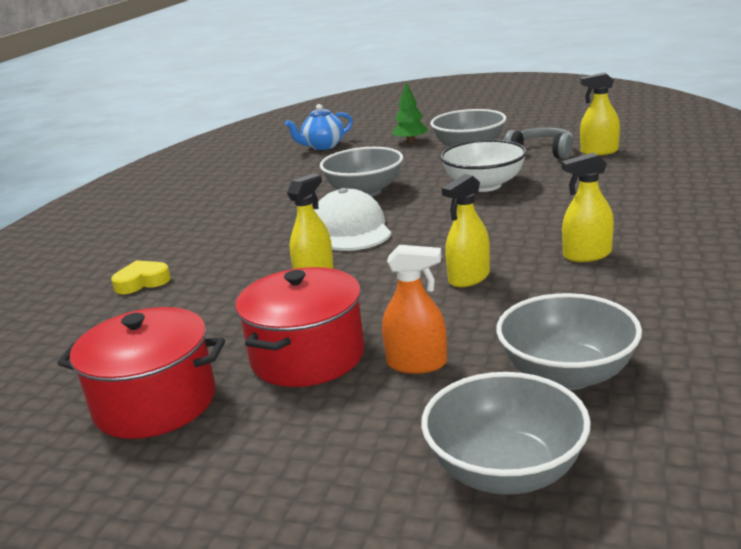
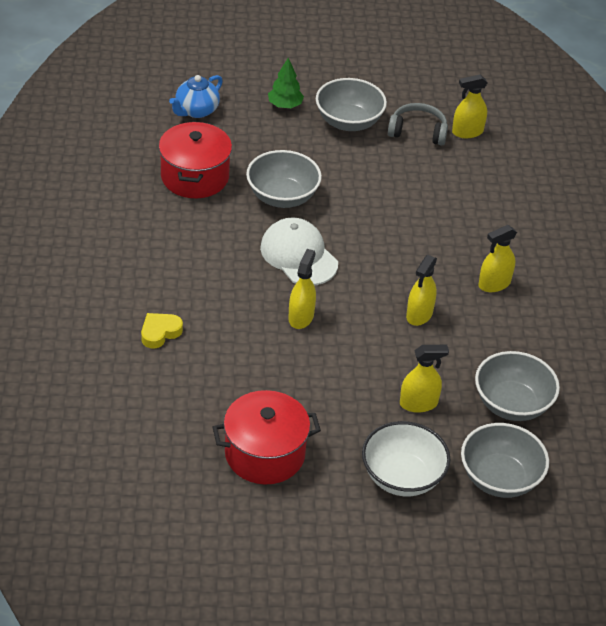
camera: 25 degrees left, 20 degrees up
(307, 356) = (343, 403): red pot -> red pot (195, 177)
(417, 364) = (418, 403): orange spray bottle -> yellow spray bottle
(484, 185) = (385, 187): white bowl -> white bowl (402, 477)

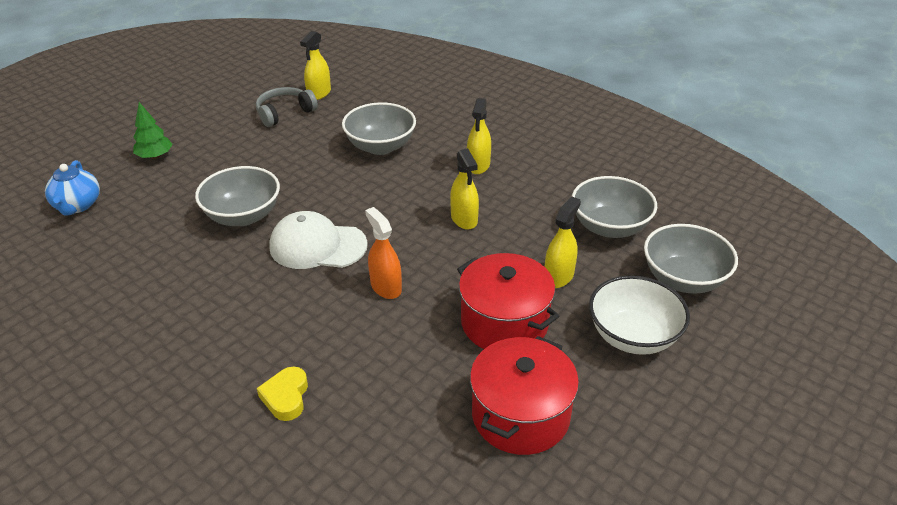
camera: 45 degrees left, 5 degrees down
(195, 177) = (144, 252): red pot -> red pot (504, 323)
(301, 317) = (386, 287): yellow spray bottle -> orange spray bottle
(349, 122) = (224, 137): grey bowl -> grey bowl (380, 146)

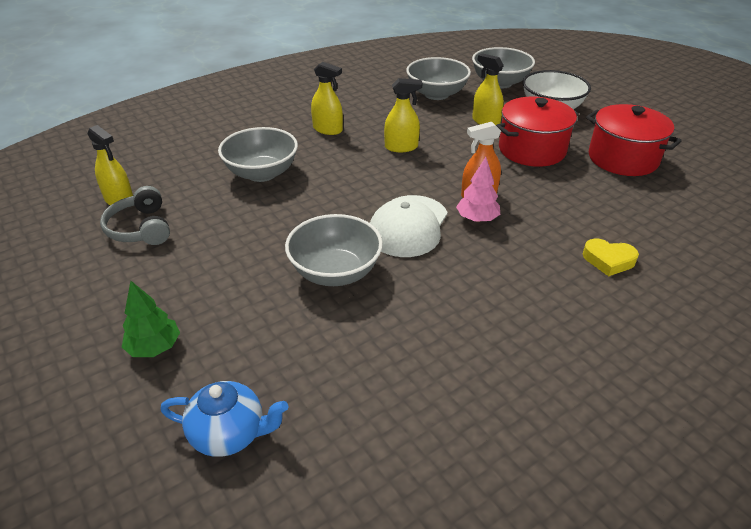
camera: 75 degrees left, 0 degrees up
(340, 290) = (477, 219): none -> pink tree

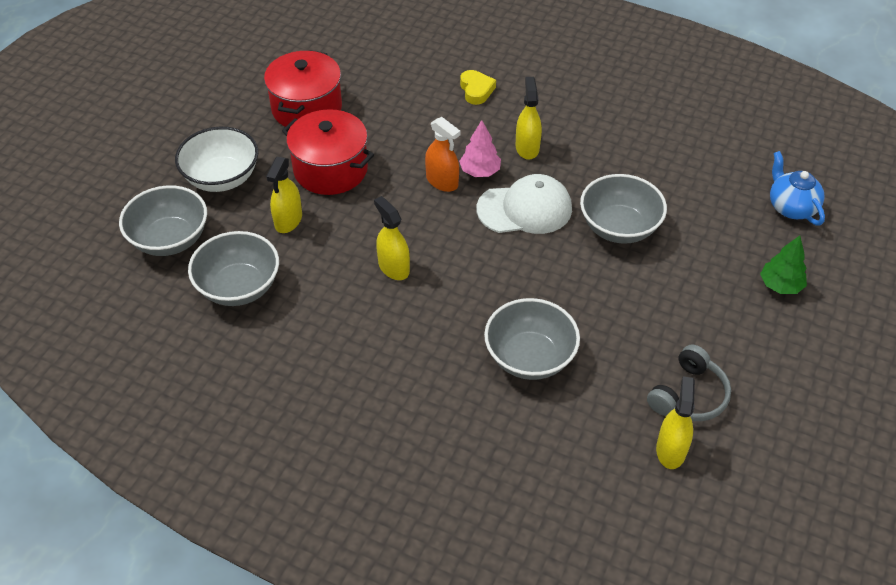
camera: 120 degrees left, 10 degrees up
(327, 129) = (399, 349): yellow spray bottle -> yellow spray bottle (527, 148)

